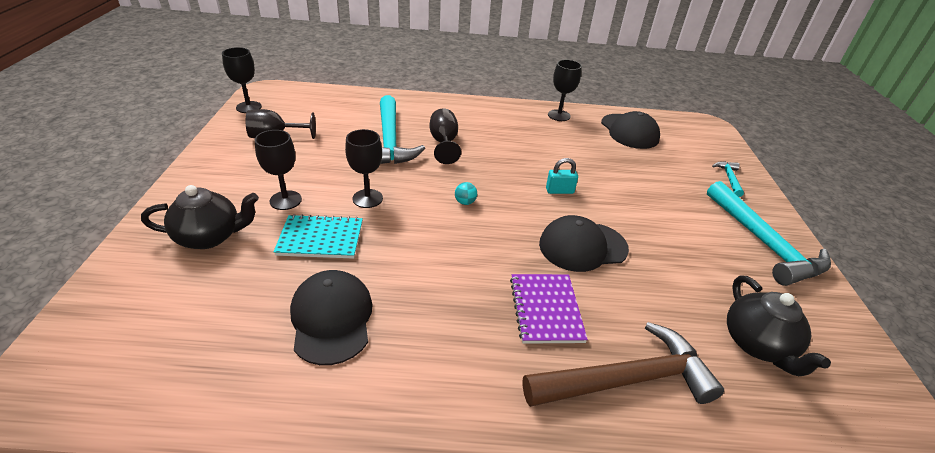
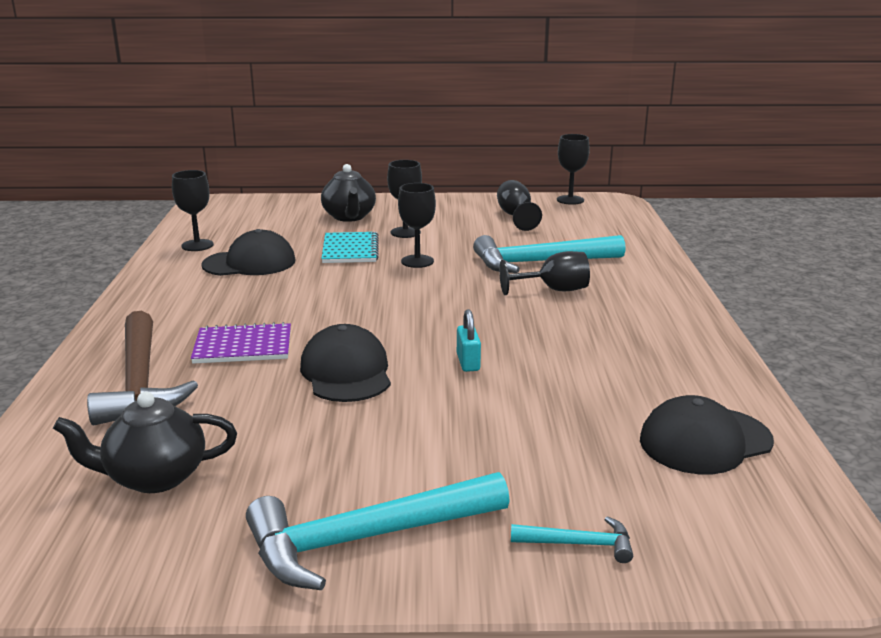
camera: 90 degrees right, 15 degrees down
(465, 202) = (423, 305): turquoise ball -> none
(559, 115) = (710, 372): black goblet -> black goblet (197, 245)

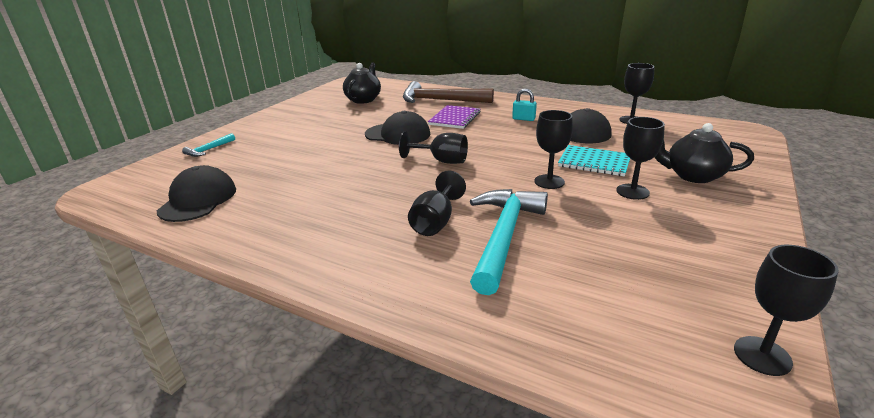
camera: 120 degrees right, 5 degrees up
(365, 539) = (277, 121): turquoise hammer -> none
(468, 362) = (367, 162): turquoise padlock -> turquoise padlock (523, 119)
(516, 216) = (673, 271): black goblet -> black goblet (441, 161)

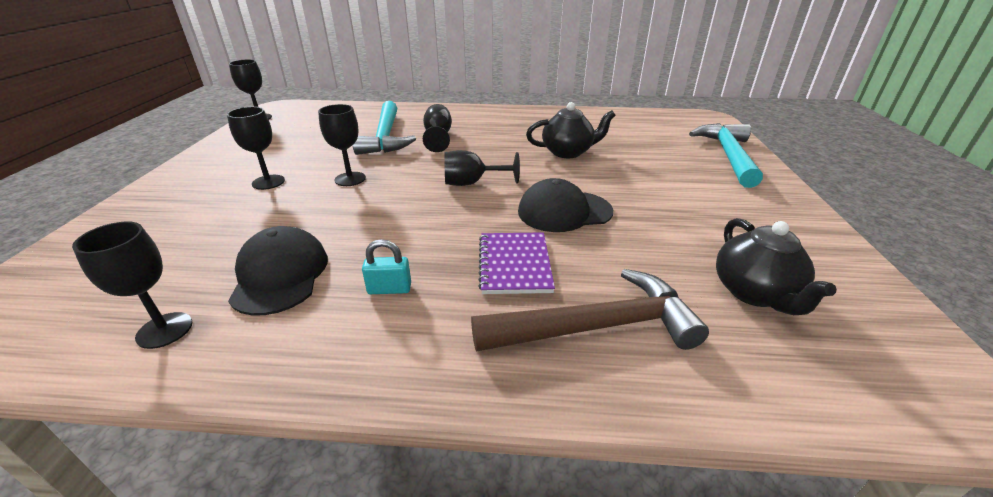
camera: 155 degrees right, 5 degrees up
(198, 200) = (626, 124): black cap -> none
(208, 150) = (728, 155): turquoise hammer -> turquoise hammer, size x2.19
(594, 162) = (292, 210): turquoise notebook -> none
(692, 176) = (183, 211): black teapot -> black teapot (568, 152)

